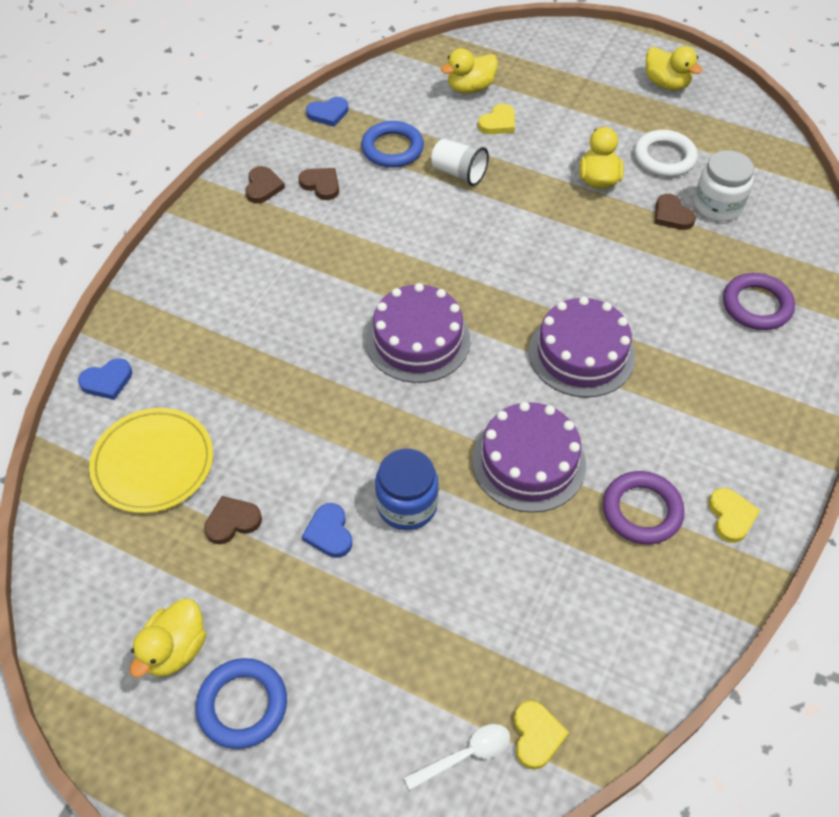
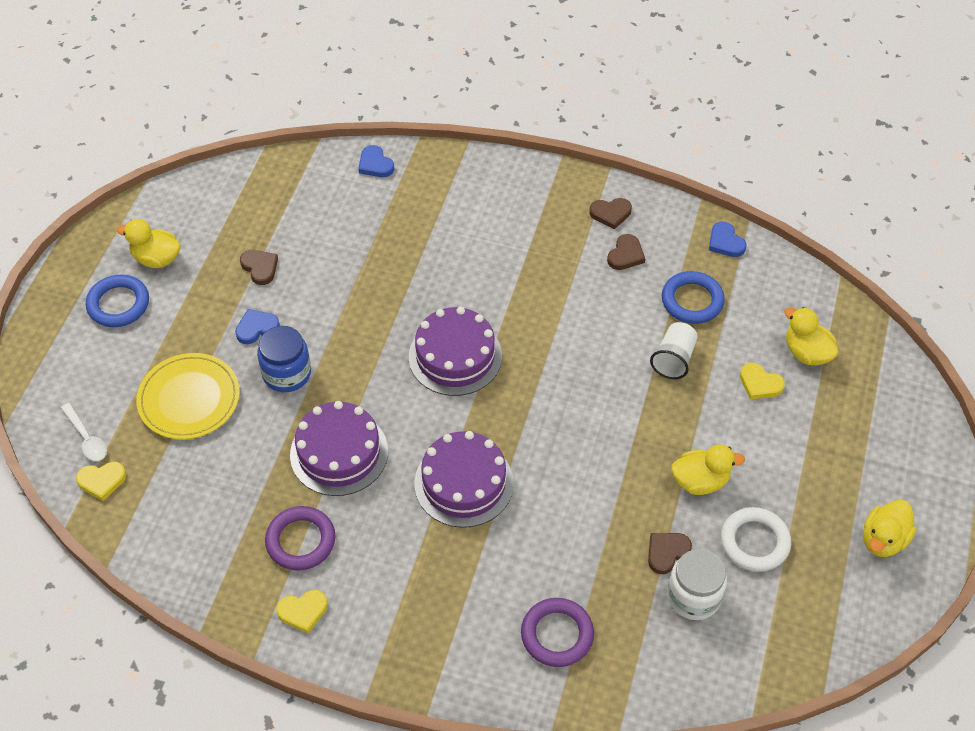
camera: 80 degrees right, 0 degrees up
(153, 463) = (305, 210): yellow plate -> yellow plate (189, 399)

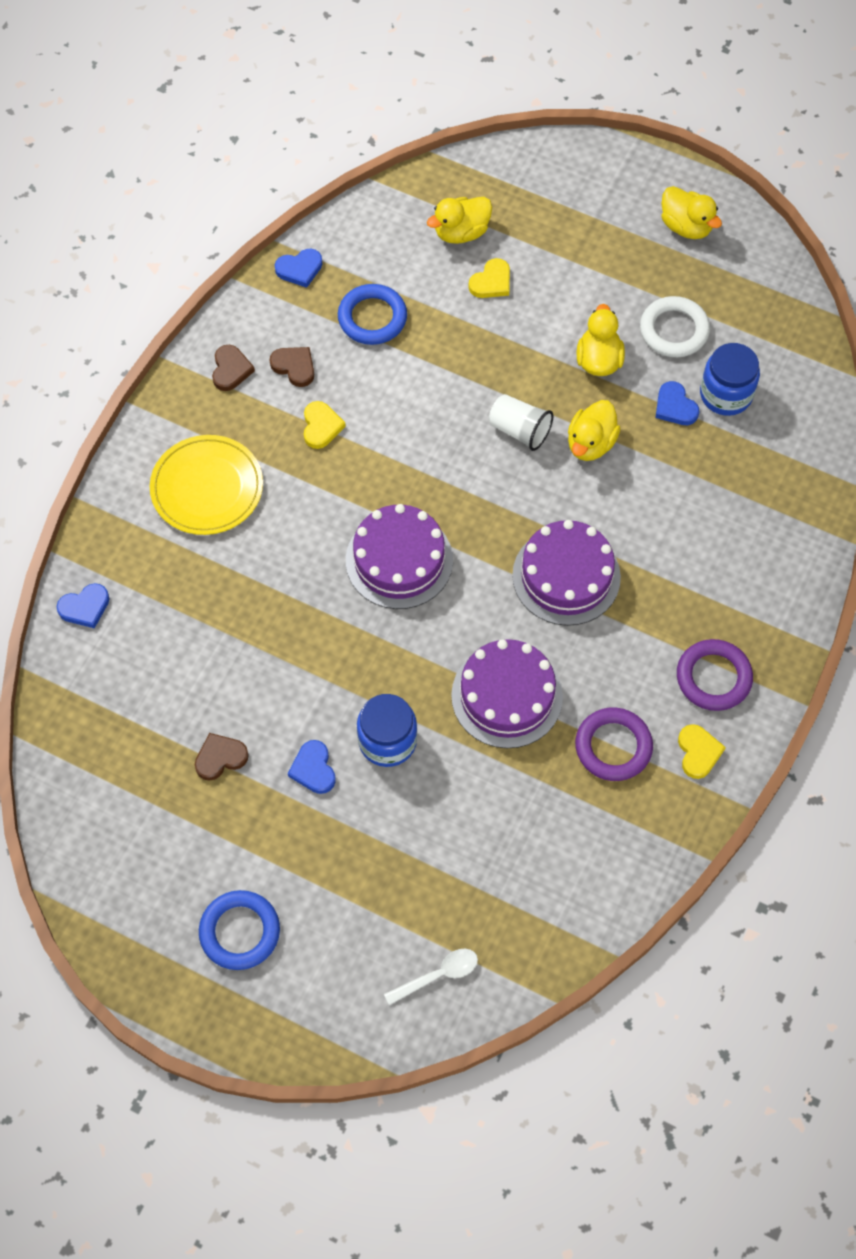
camera: 80 degrees left, 10 degrees up
(102, 481) = (501, 958): yellow heart -> yellow heart (321, 426)
(156, 258) = (175, 881): yellow duck -> yellow duck (590, 443)
(189, 399) = (402, 853): yellow plate -> yellow plate (207, 487)
(557, 635) = (752, 519): purple ring -> purple ring (713, 677)
(667, 552) = (675, 406): brown heart -> blue heart
(673, 359) = (445, 351): white cup -> white cup (519, 430)
(693, 596) = (726, 394): white jar -> blue jar

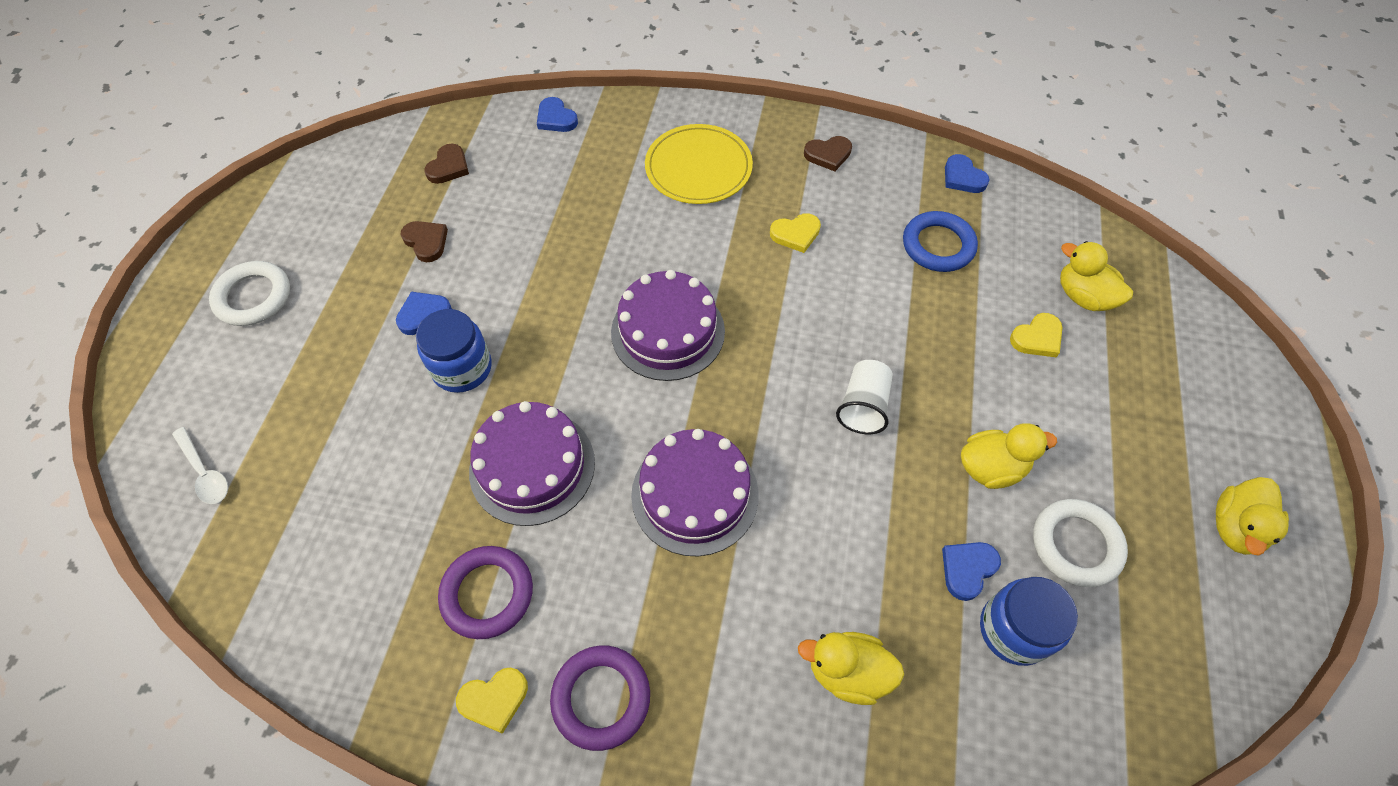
camera: 75 degrees right, 5 degrees down
(240, 932) = (253, 297): blue ring -> white ring
(294, 367) = (852, 199): brown heart -> brown heart (448, 167)
(491, 282) = (1037, 338): yellow heart -> yellow heart turned 60 degrees counterclockwise
(590, 443) = (876, 483): yellow duck -> yellow duck (847, 672)

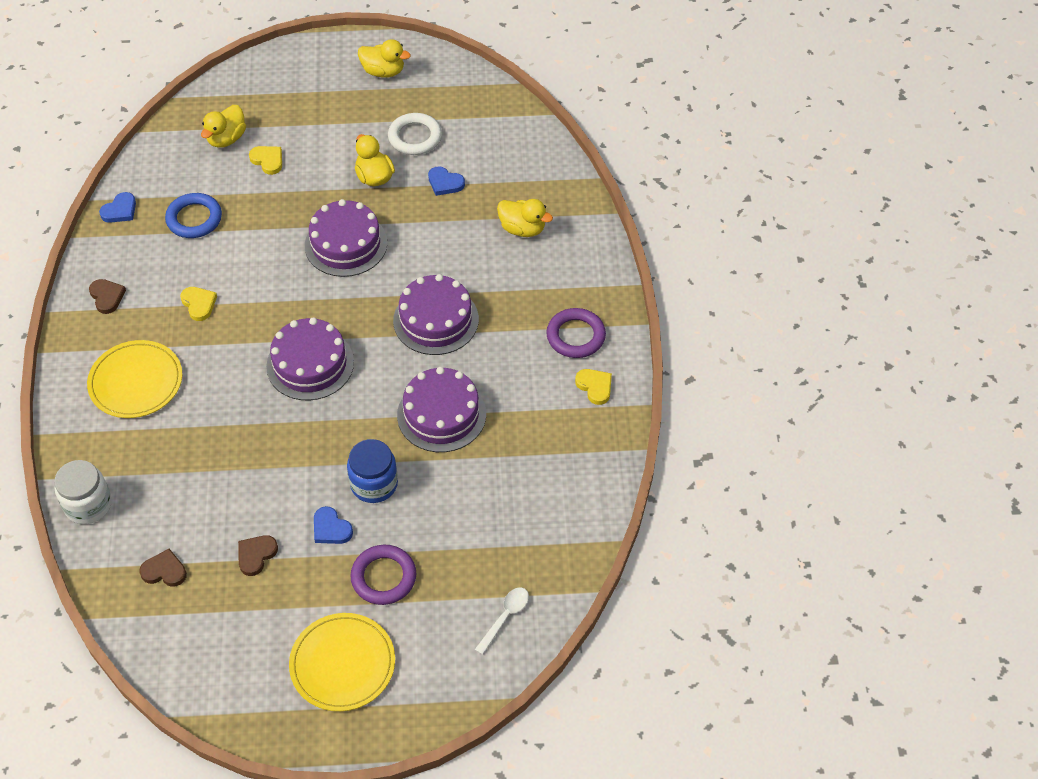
camera: 105 degrees left, 5 degrees down
(253, 297) = (342, 664): white ring -> yellow plate
(487, 594) = (535, 411): purple ring -> purple ring (383, 577)
(556, 118) = (88, 505): blue heart -> white jar
(847, 672) = (522, 229): yellow duck -> yellow duck turned 60 degrees counterclockwise
(863, 406) = (346, 244): white cup -> purple cake
(1014, 629) = (474, 161): blue jar -> none

